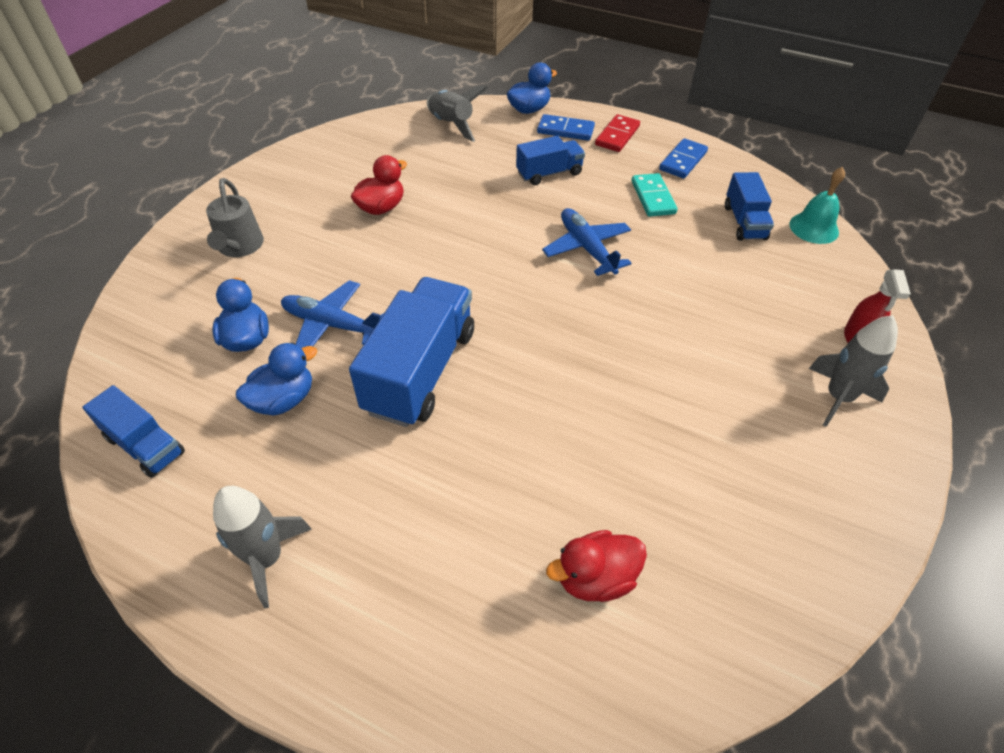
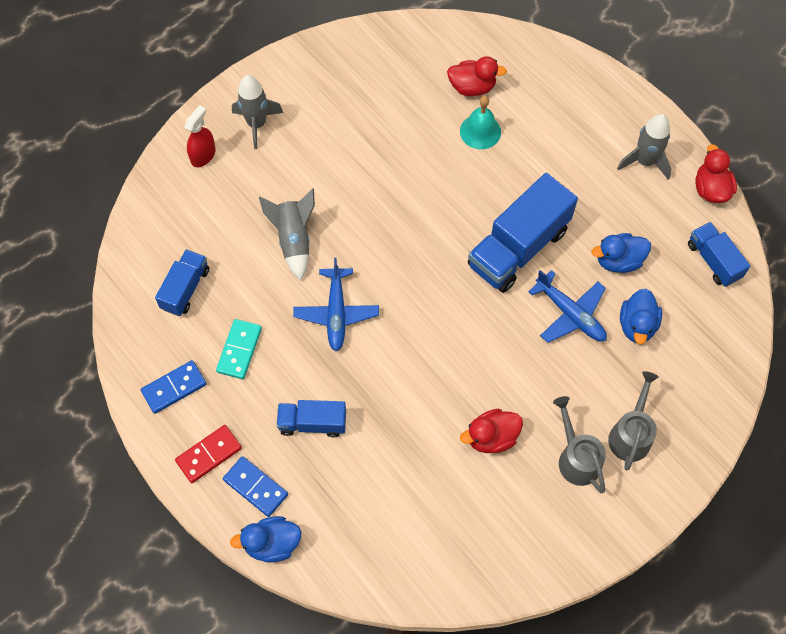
camera: 155 degrees left, 15 degrees up
(149, 552) = (710, 189): none -> red duck
(293, 217) = (576, 458): none -> grey watering can
(451, 125) = (371, 550): grey rocket -> grey rocket (294, 240)
(814, 228) = (134, 260): turquoise bell -> turquoise bell (480, 131)

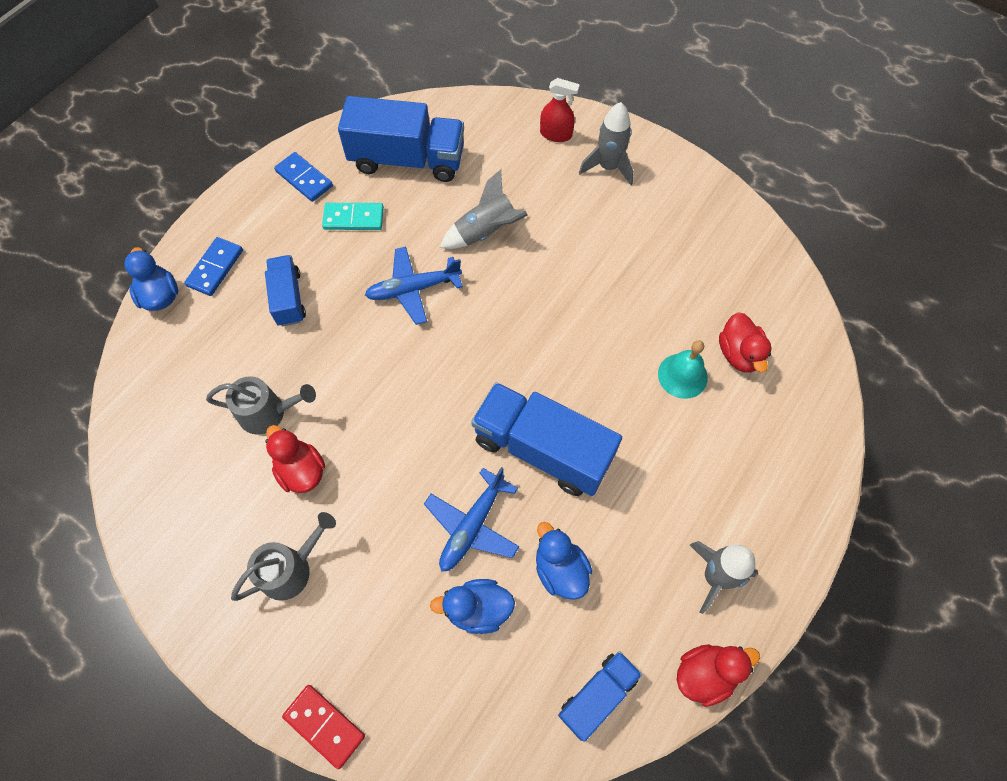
camera: 75 degrees right, 0 degrees up
(185, 289) = (407, 160): blue truck -> blue truck, size x1.79
(209, 455) = (242, 223): red domino -> red domino (324, 726)
(631, 434) = (331, 628): grey watering can -> grey watering can (269, 413)

